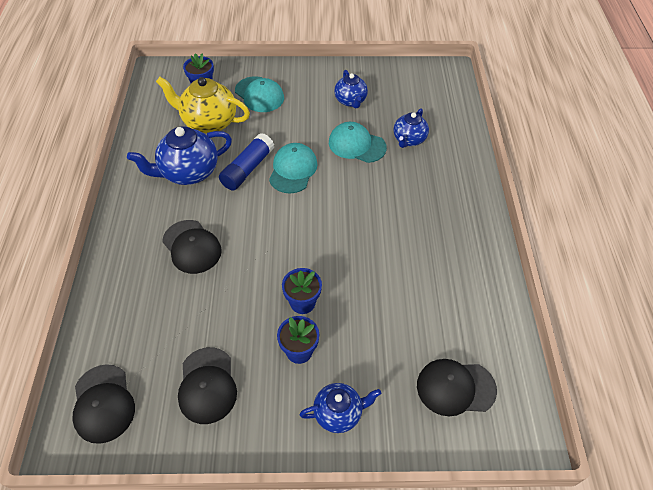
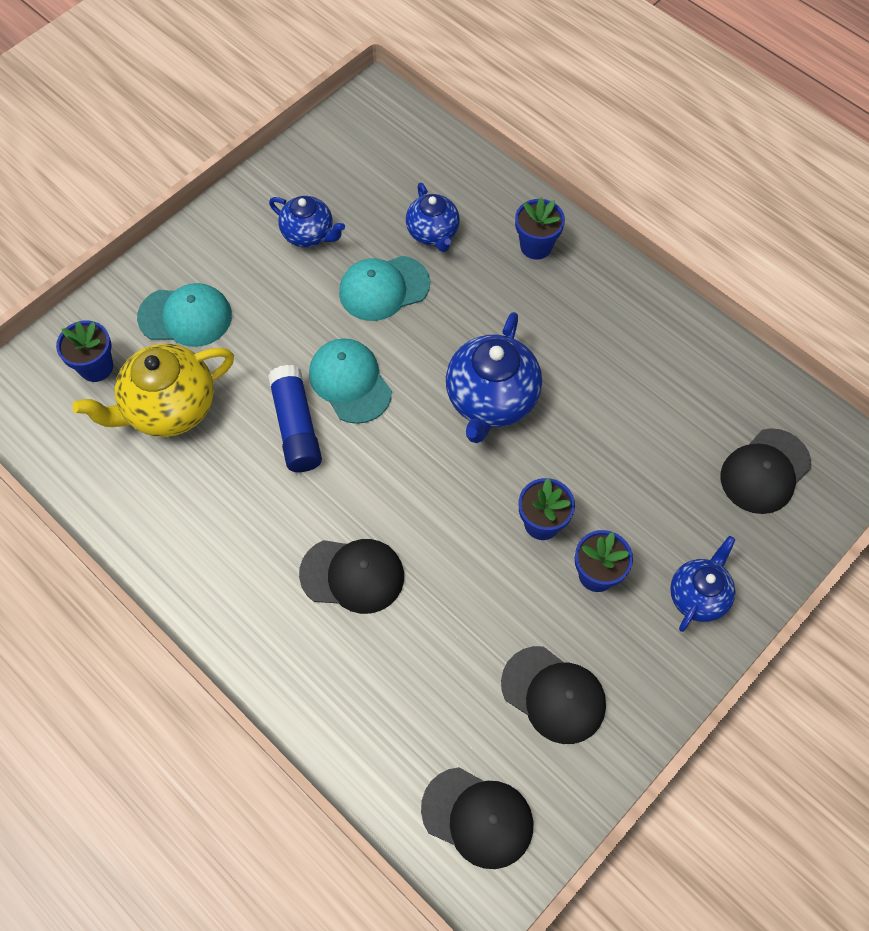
camera: 45 degrees left, 10 degrees up
(188, 172) = (231, 494): blue teapot -> blue teapot (491, 400)
(455, 181) = (536, 246): none -> blue flower pot

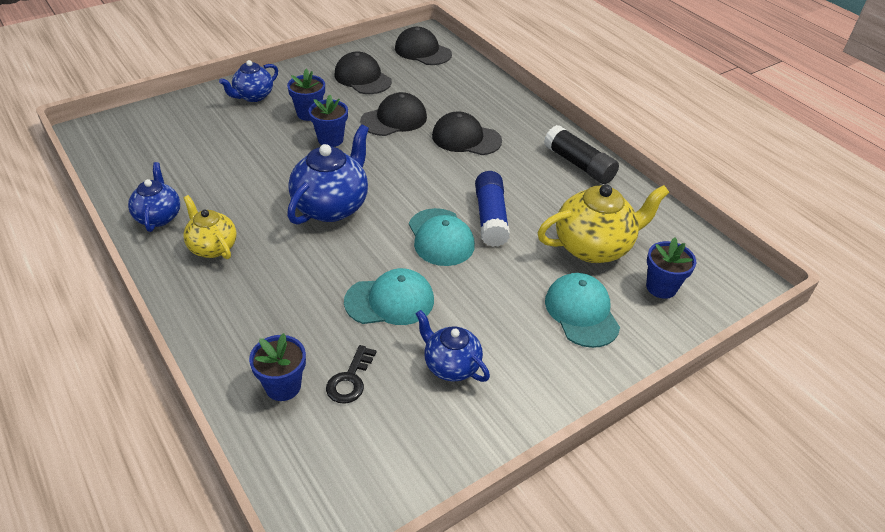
camera: 170 degrees left, 20 degrees down
(185, 316) = (581, 312): turquoise cap -> turquoise cap turned 60 degrees clockwise
(185, 556) = (579, 165): none -> black glue stick
(395, 204) = (350, 380): none -> black key
(433, 233) = (323, 341): blue teapot -> blue teapot (158, 216)
(536, 246) = (228, 309): blue flower pot -> blue flower pot (283, 386)
(593, 313) = (212, 247): none -> yellow teapot
(765, 471) = (162, 137): black cap -> black cap (394, 119)

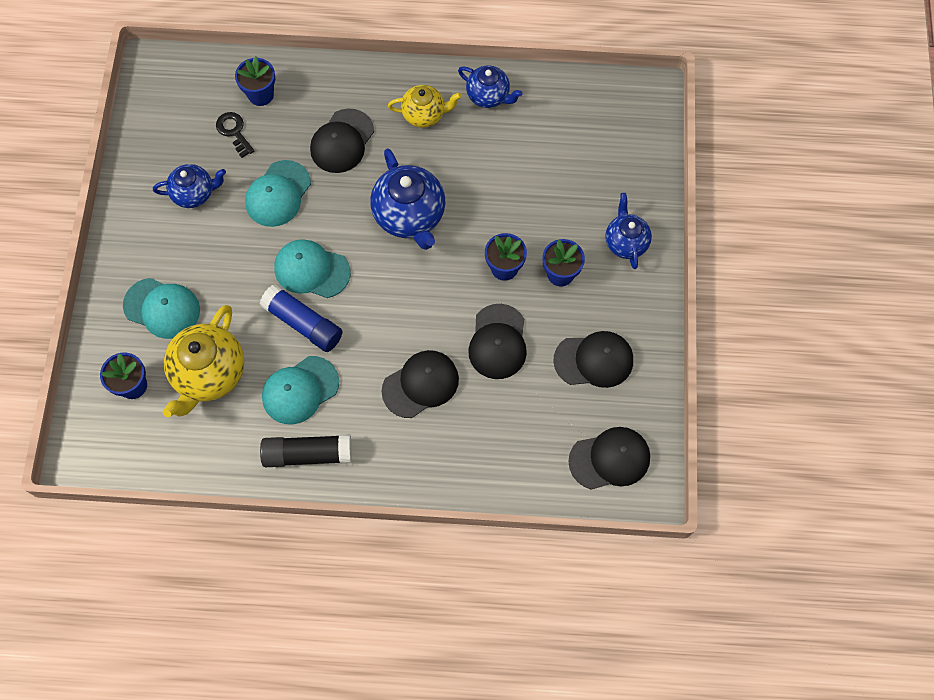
camera: 130 degrees right, 25 degrees up
(290, 288) = (342, 141): none -> black cap
(542, 191) = (300, 390): none -> turquoise cap

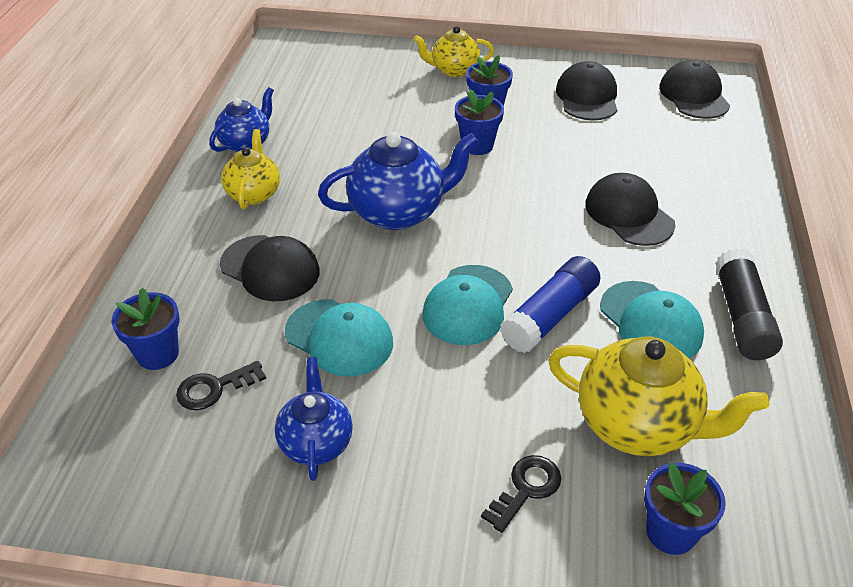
camera: 85 degrees left, 25 degrees down
(162, 308) = (526, 489): turquoise cap -> black key
(498, 342) = (570, 155): black cap -> none
(625, 242) = (453, 70): blue teapot -> yellow teapot

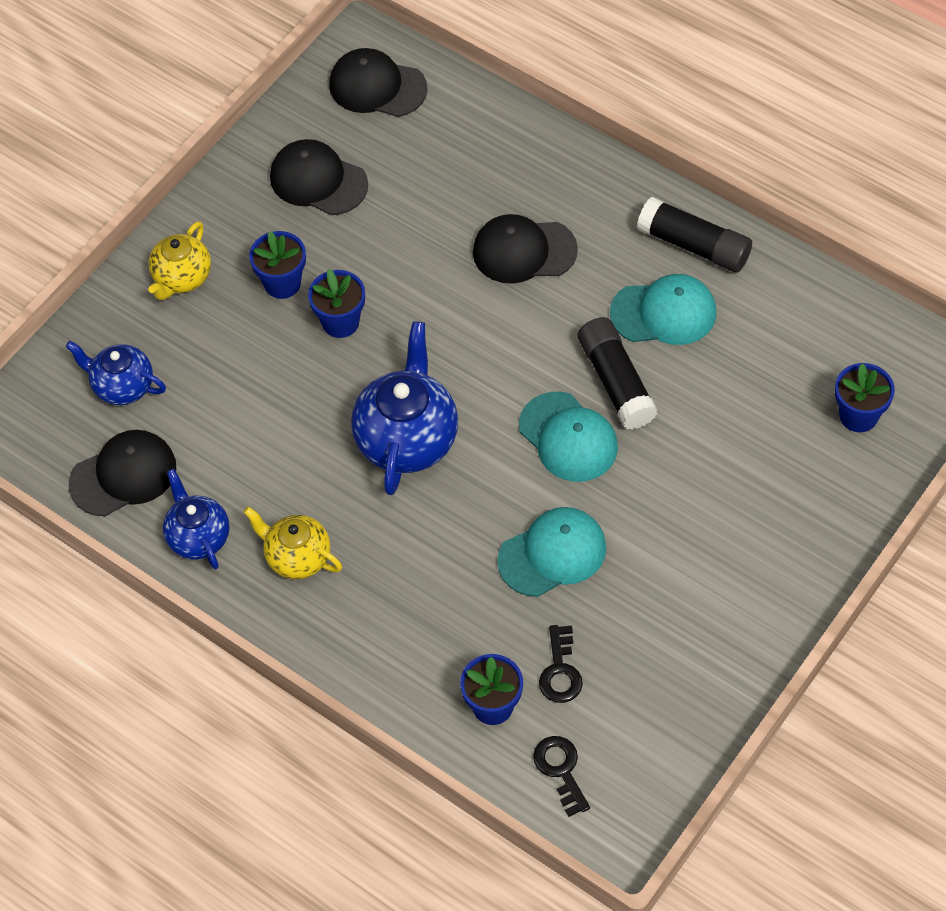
camera: 60 degrees left, 15 degrees up
(270, 268) = (427, 579): black cap -> black cap (123, 475)
(316, 442) = (660, 612): blue teapot -> blue teapot (122, 386)
(526, 489) = (778, 487): black key -> black key (560, 770)
(550, 316) = (616, 382): blue glue stick -> black glue stick
(638, 425) = (760, 382): yellow teapot -> none

